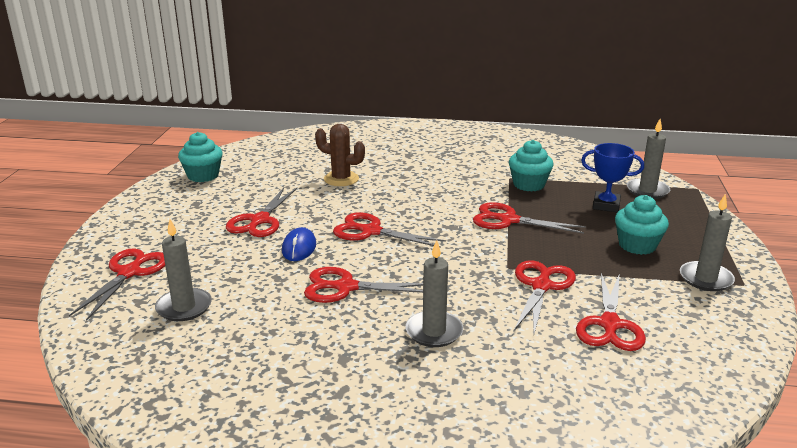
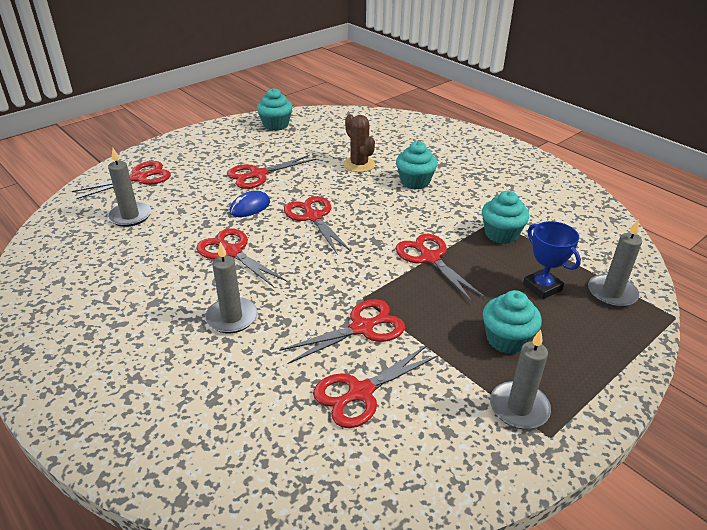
camera: 40 degrees right, 10 degrees up
(409, 174) = (415, 182): none -> turquoise cupcake

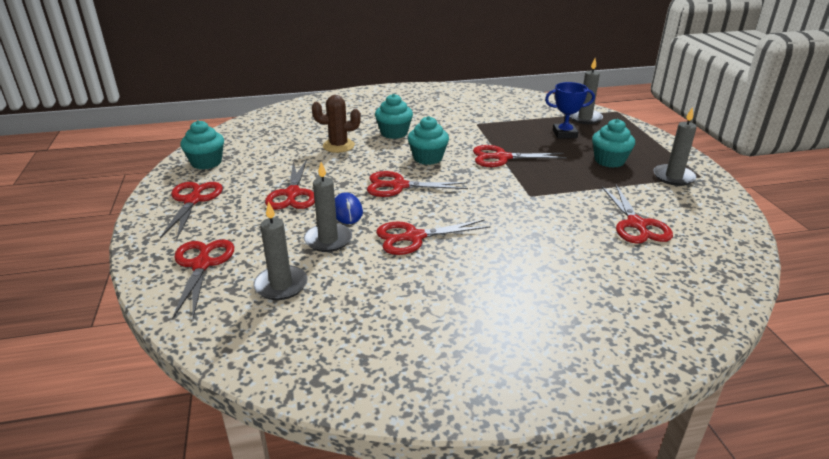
camera: 60 degrees left, 5 degrees down
(232, 317) = (514, 258): grey candle -> grey candle (328, 240)
(362, 328) = (566, 205): red scissors -> red scissors (193, 200)
(501, 234) = (495, 127): turquoise cupcake -> turquoise cupcake (428, 158)

